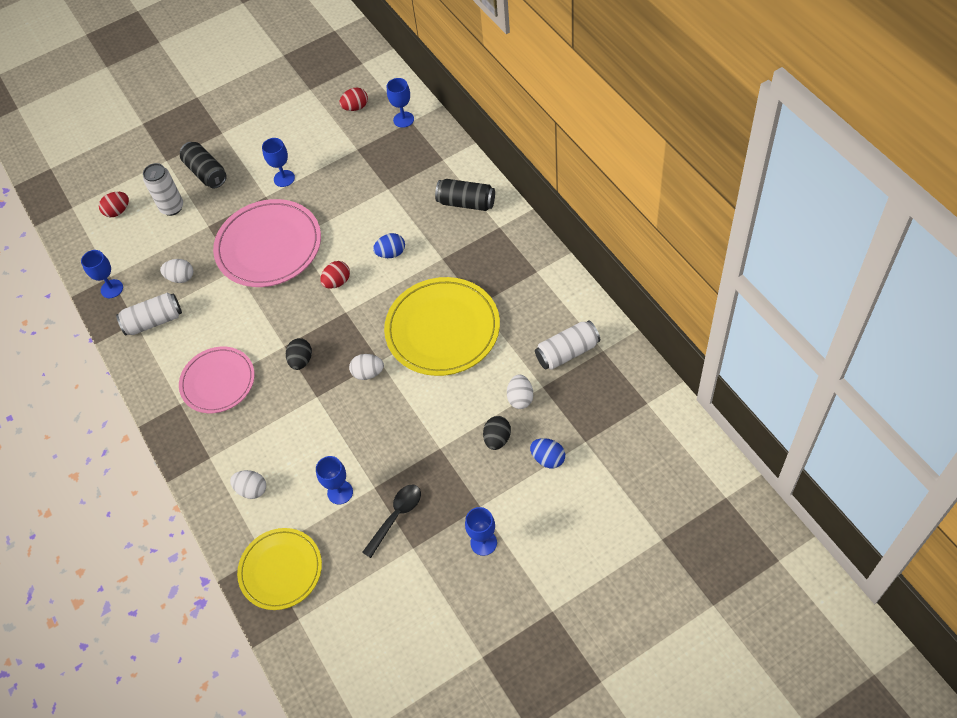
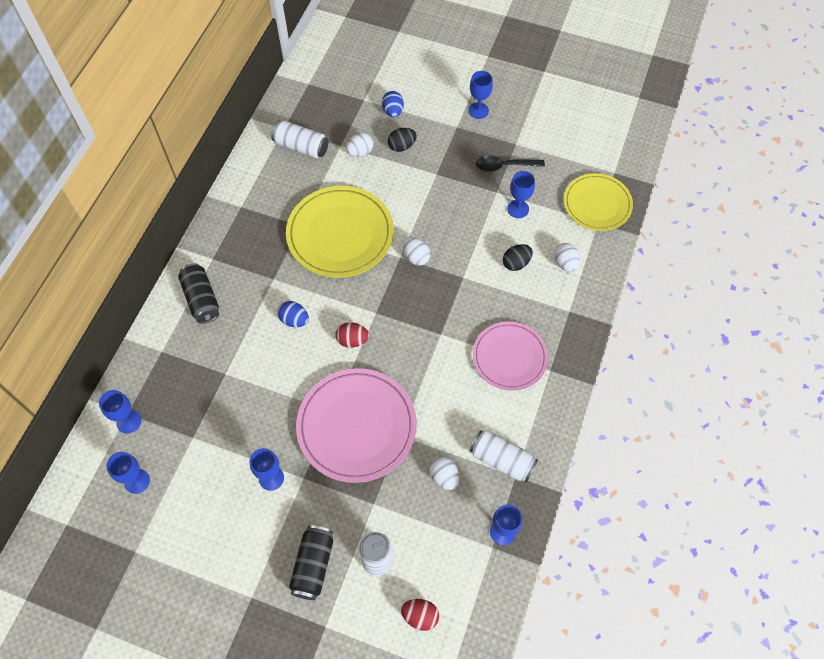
camera: 135 degrees left, 5 degrees up
(301, 360) = (443, 311): black egg -> black egg (516, 263)
(355, 107) = (137, 481): red egg -> blue goblet

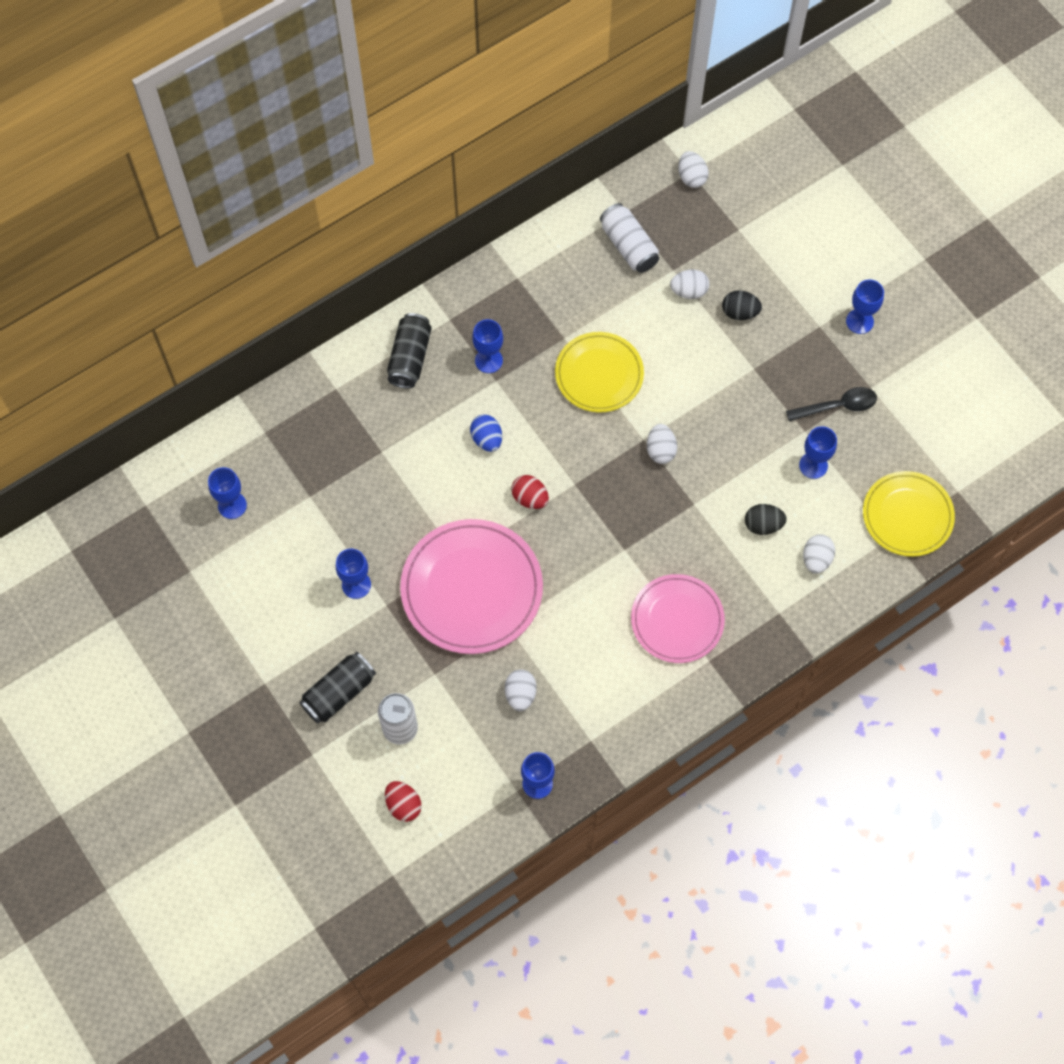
camera: 35 degrees right, 5 degrees up
(129, 421) = (261, 441): blue goblet -> blue goblet (488, 360)
(311, 86) = (691, 177): none -> white egg
(340, 234) = (599, 374): yellow plate -> yellow plate, size x0.65
(393, 111) = (761, 264): blue egg -> none
(502, 460) = (589, 716): white can -> none
(504, 166) = (837, 406): black spoon -> black spoon turned 135 degrees clockwise

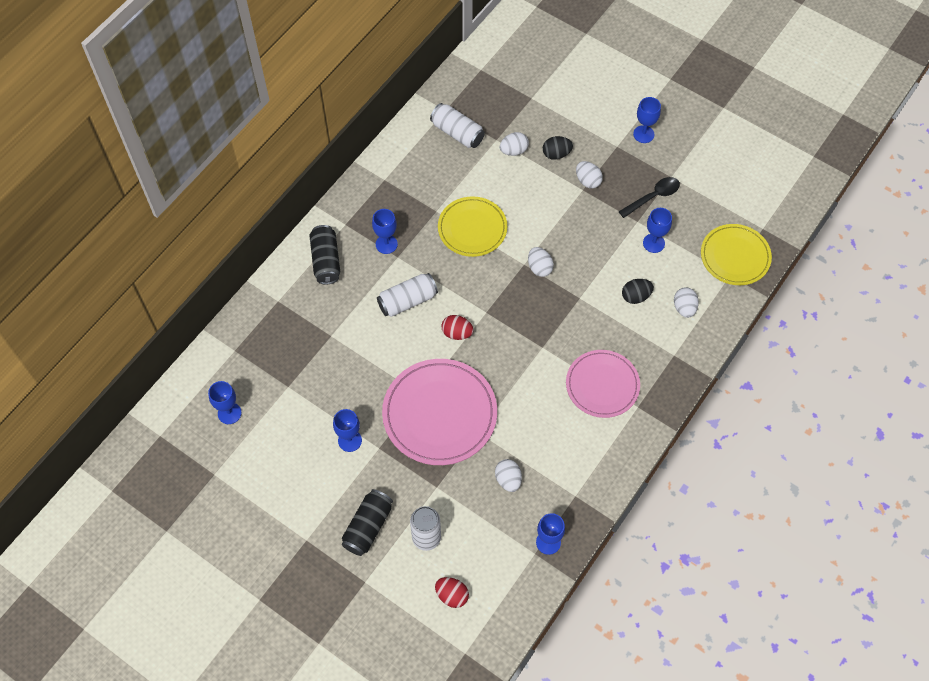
camera: 20 degrees left, 5 degrees down
(487, 439) = (407, 301): blue egg -> white can
(691, 177) = (483, 72): white egg -> white egg (588, 181)

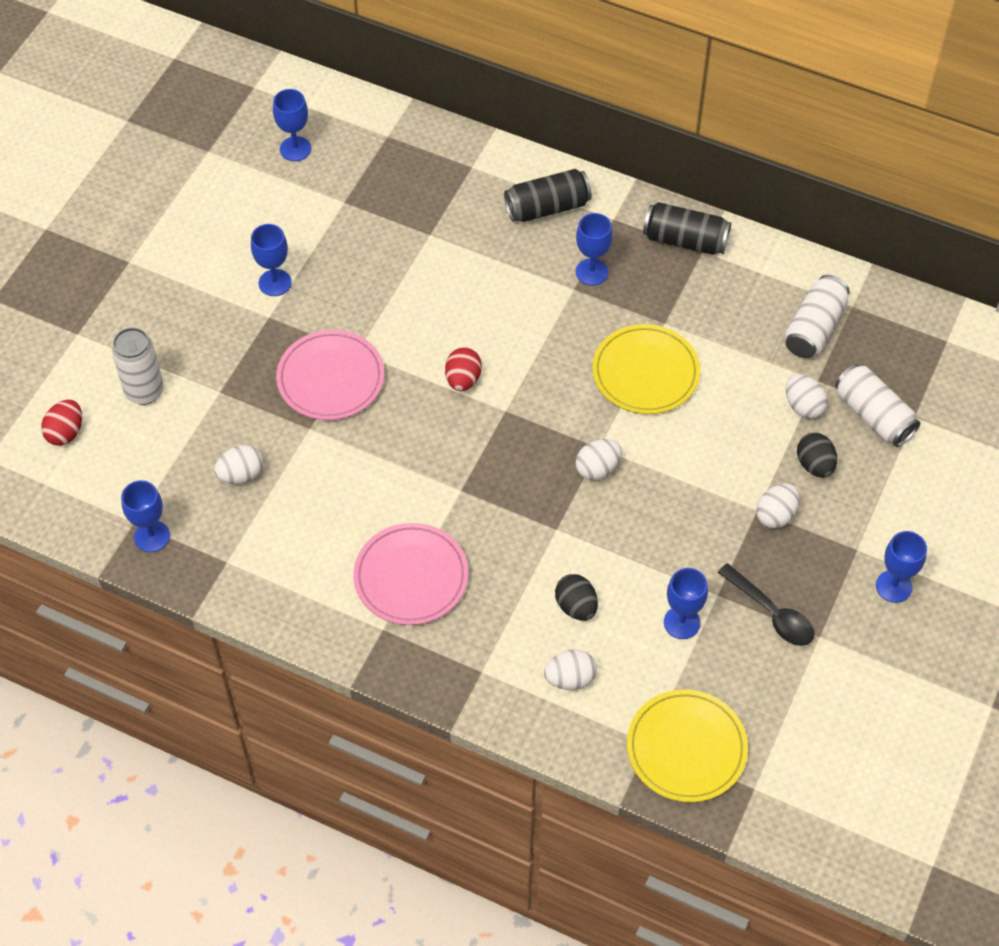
camera: 80 degrees right, 5 degrees down
(368, 527) = (153, 324): black can -> black can (685, 240)
(407, 301) = (503, 312): white can -> white can (873, 415)
(439, 414) = (330, 378): pink plate -> pink plate, size x0.65

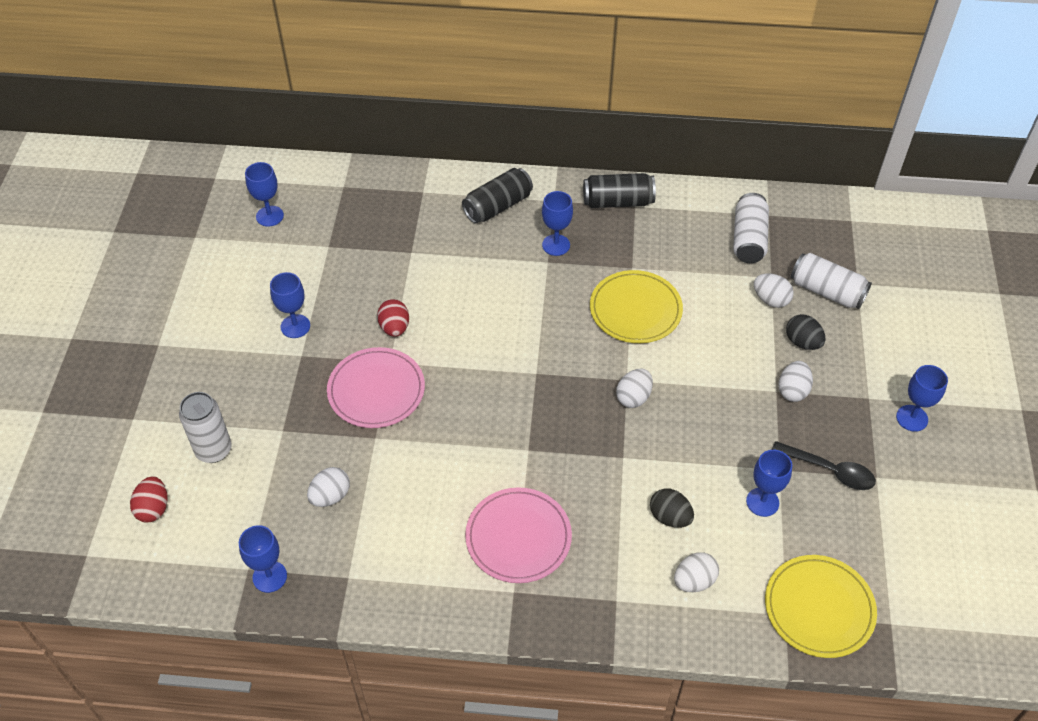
camera: 20 degrees left, 5 degrees down
(463, 379) = (489, 358): red egg -> red egg (394, 328)

